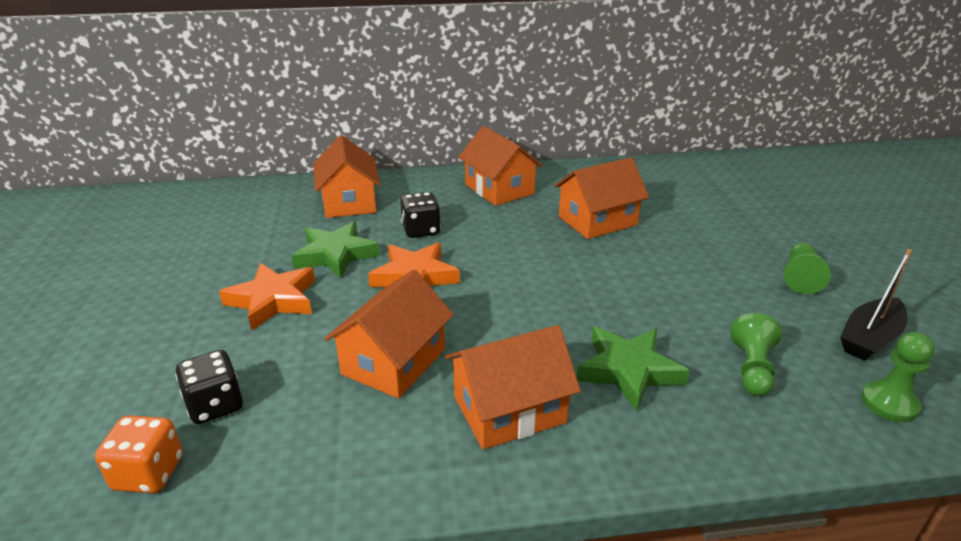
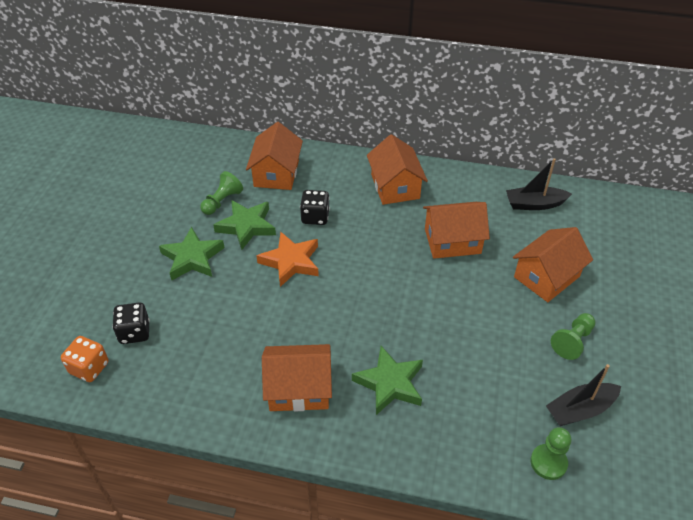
camera: 20 degrees right, 15 degrees up
(273, 300) = (192, 258): orange star -> green star
(393, 361) = (246, 331): orange house -> orange house (546, 277)
(658, 177) = (534, 204): none -> black boat
(752, 369) = (474, 407): green pawn -> green pawn (222, 201)

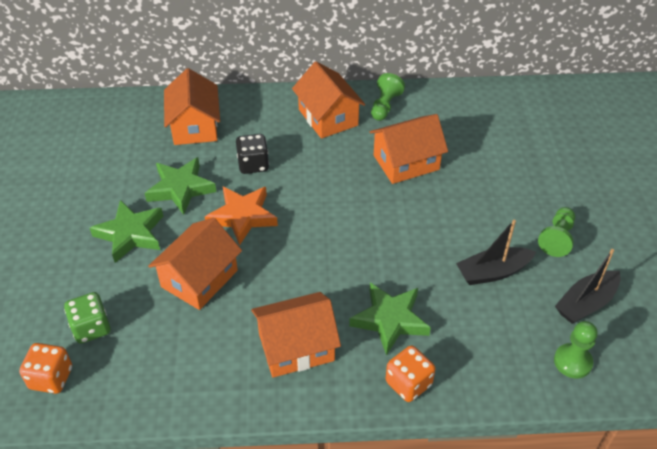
camera: 15 degrees left, 0 degrees up
(134, 332) = (91, 328): black dice -> green dice
(222, 201) = (144, 167): green pawn -> green pawn (385, 106)
(387, 445) = (408, 383): none -> orange dice
(534, 204) = (476, 110): black boat -> black boat (493, 272)
(546, 277) = (511, 180): orange house -> orange house (199, 278)

